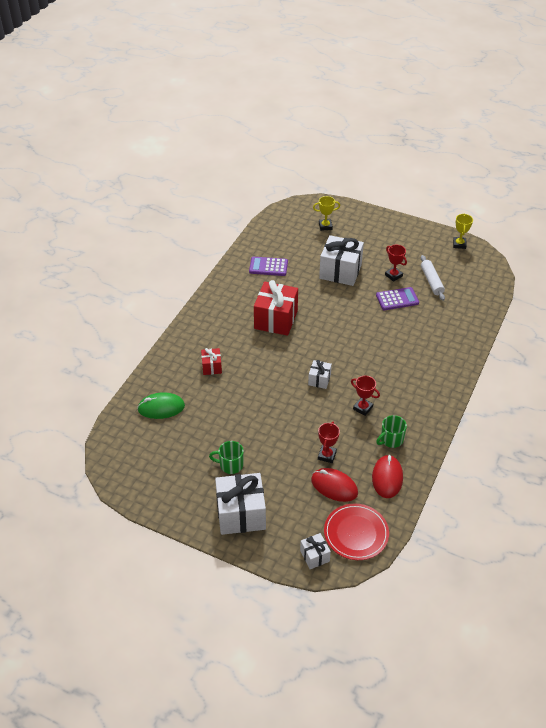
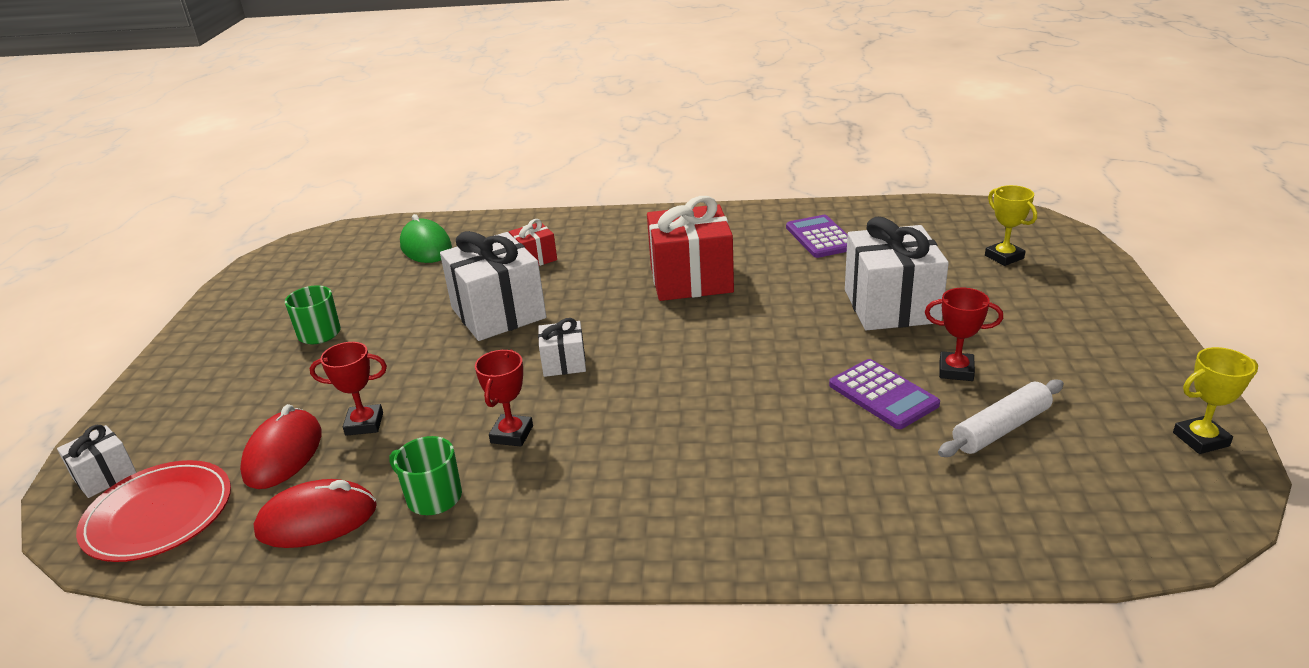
camera: 70 degrees right, 15 degrees down
(241, 514) = (209, 372): white gift -> white gift (498, 313)
(393, 275) = (956, 370): red trophy -> red trophy turned 75 degrees clockwise

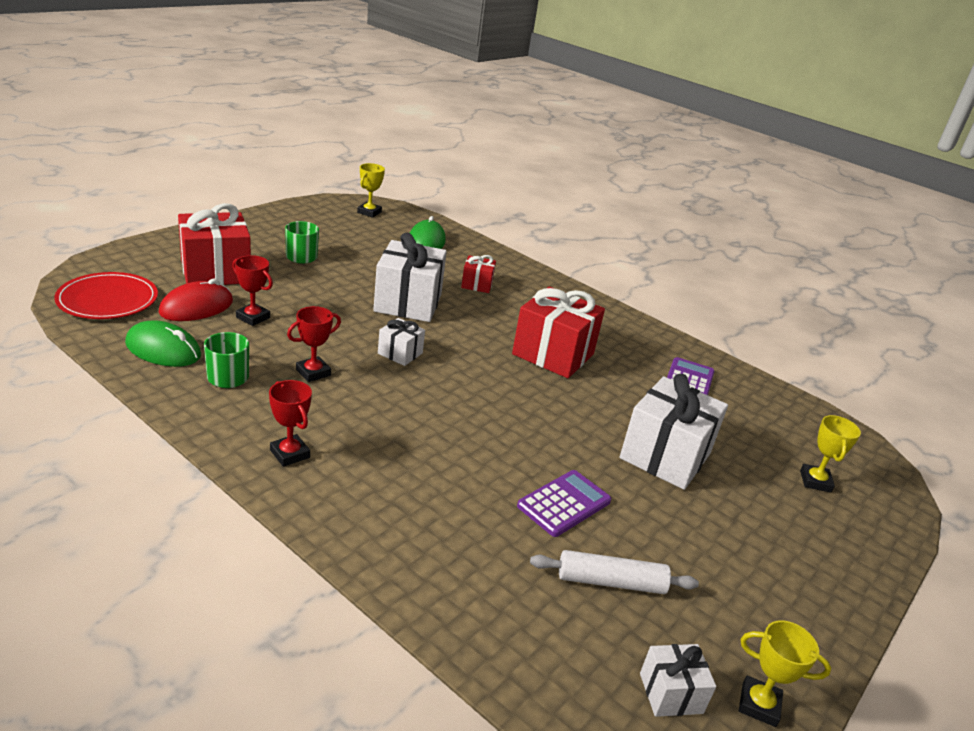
camera: 30 degrees right, 0 degrees up
(105, 476) = (113, 267): white gift -> white gift (671, 693)
(245, 405) = (215, 272): none -> red gift
(317, 520) = (163, 350): red mouse -> green mouse
(321, 250) = (369, 212): none -> yellow trophy
(883, 395) = (564, 503): purple calculator -> purple calculator turned 135 degrees counterclockwise
(956, 370) = (642, 525): red trophy -> red trophy (290, 454)

